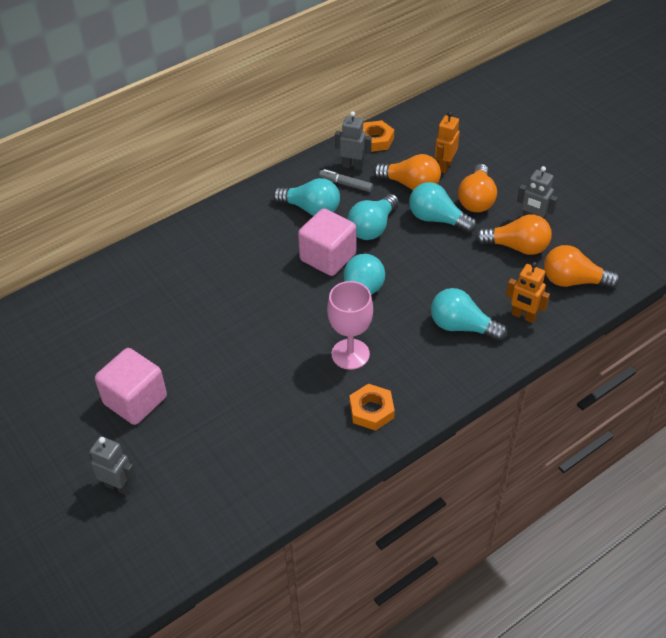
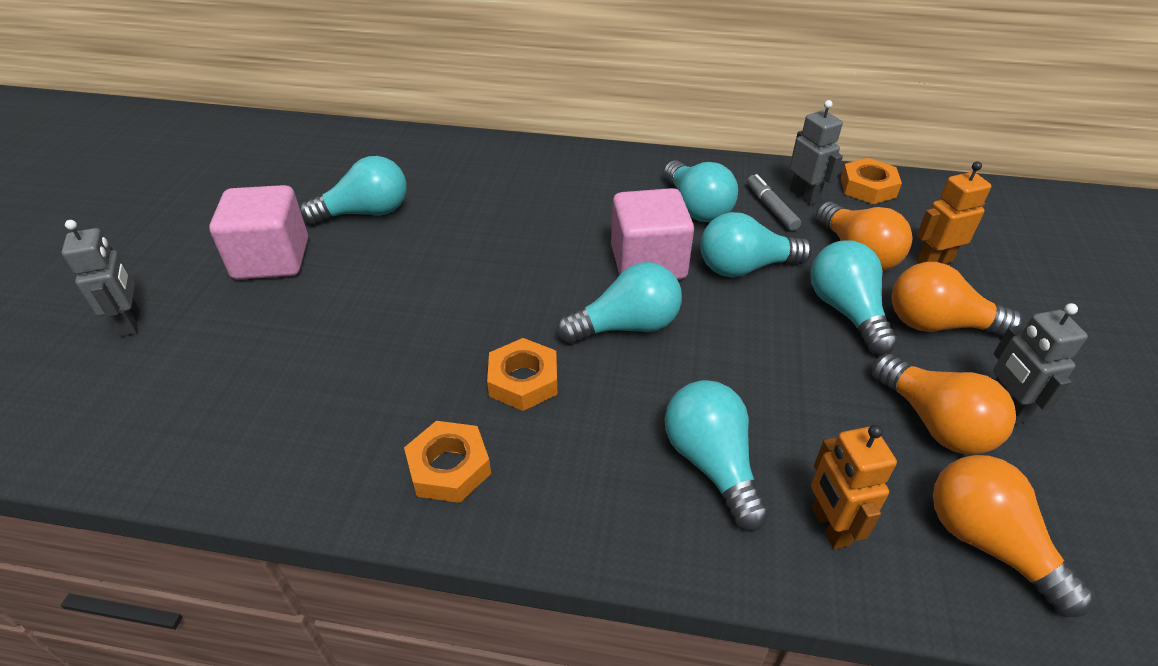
camera: 45 degrees right, 5 degrees down
(143, 338) = (366, 213): none -> turquoise light bulb
(350, 354) = (523, 380): pink goblet -> orange nut
(476, 199) = (937, 324): orange light bulb -> orange light bulb turned 45 degrees clockwise

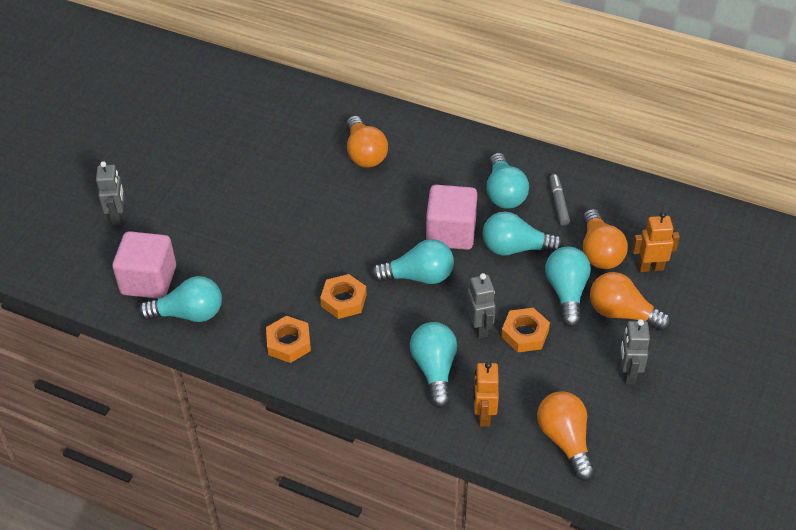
camera: 15 degrees right, 5 degrees up
(272, 259) = (205, 185): pink cube -> pink cube (149, 280)
(366, 213) = (271, 157): turquoise light bulb -> turquoise light bulb (189, 314)
(804, 196) = (589, 197): grey robot -> grey robot (479, 328)
(868, 187) = (642, 197): orange nut -> orange nut (525, 334)
(935, 423) = (578, 374): orange light bulb -> orange light bulb (364, 153)

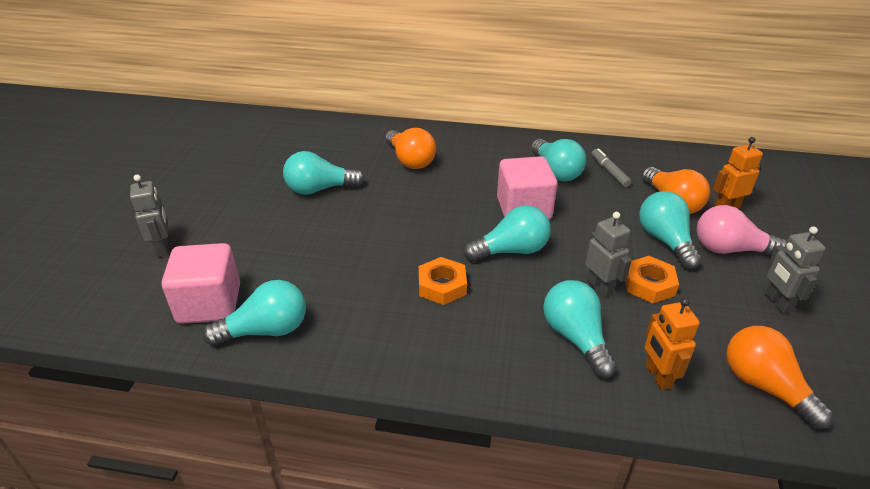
camera: 15 degrees left, 10 degrees down
(288, 343) = (396, 340): orange nut -> none
(515, 248) = (592, 212): turquoise light bulb -> turquoise light bulb (319, 189)
(622, 313) = (729, 249): orange light bulb -> pink light bulb

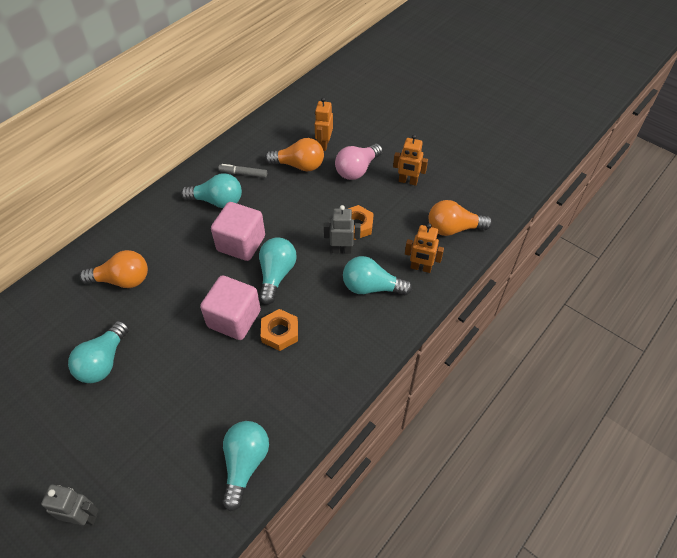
camera: 60 degrees left, 15 degrees up
(209, 304) = (187, 496): pink cube -> pink cube (234, 319)
(665, 241) = (328, 193): turquoise light bulb -> none
(777, 303) = (408, 181): grey robot -> orange robot

